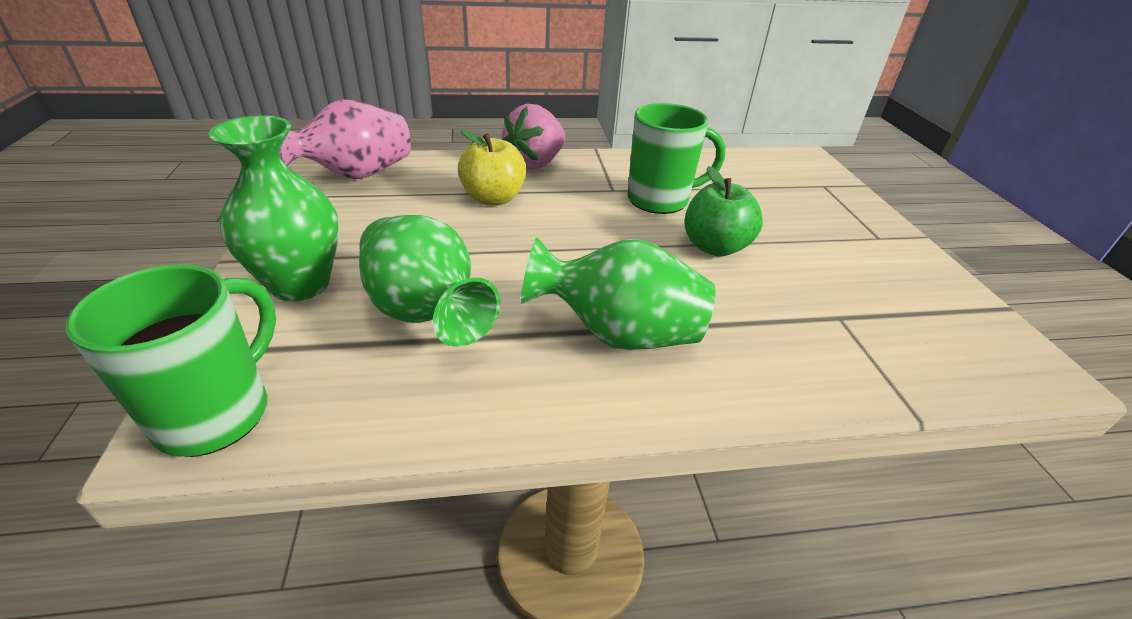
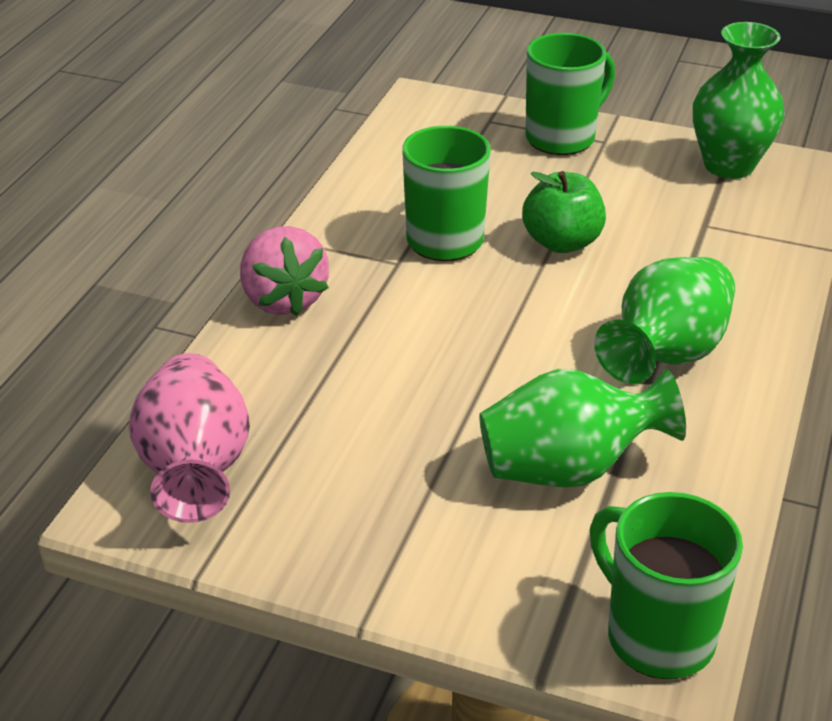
camera: 60 degrees left, 0 degrees up
(300, 284) = (460, 556): green vase -> green vase (728, 165)
(493, 199) = (356, 361): yellow apple -> none
(851, 218) = (562, 138): none -> green mug

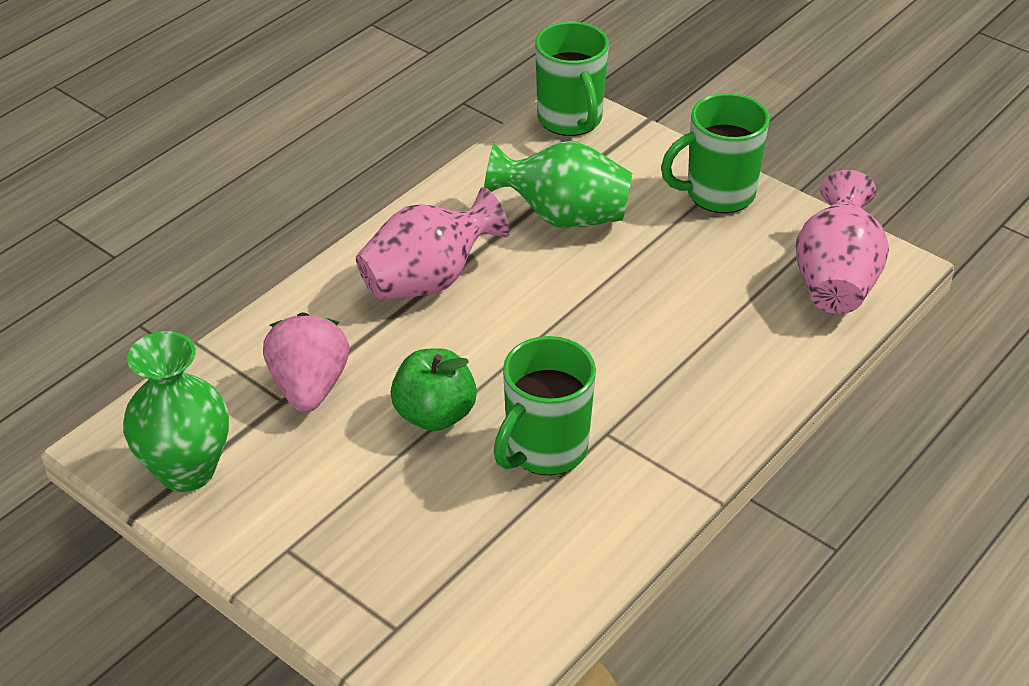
camera: 160 degrees left, 5 degrees up
(283, 300) = (731, 417): pink strawberry -> pink strawberry (309, 387)
(562, 138) = (330, 568): green mug -> green mug (718, 194)
(665, 355) = (428, 281): green vase -> pink vase

